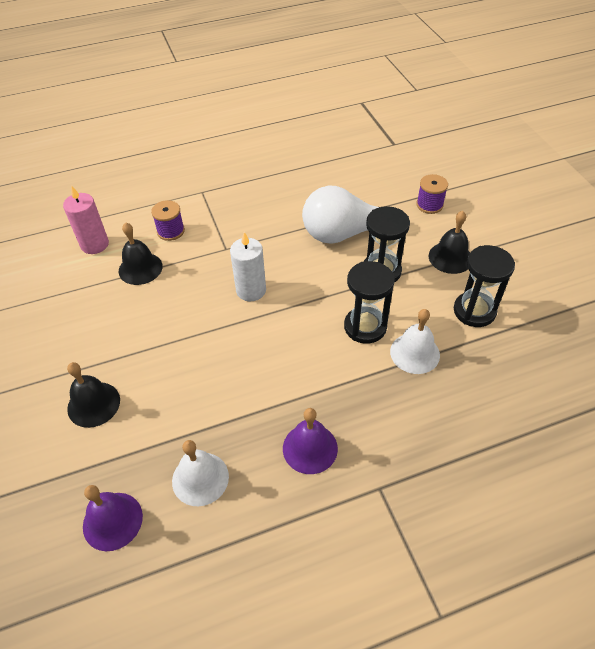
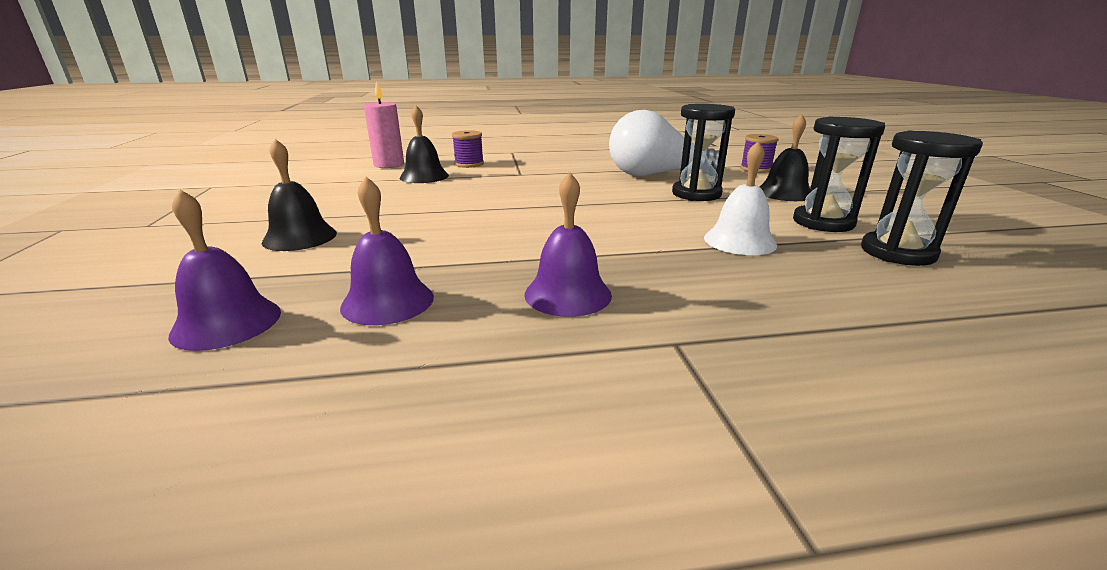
camera: 10 degrees right, 25 degrees down
(200, 478) = (388, 301): white bell -> purple bell
(251, 290) = (536, 193): white candle -> none
(365, 327) = (671, 221): black hourglass -> black hourglass (897, 252)

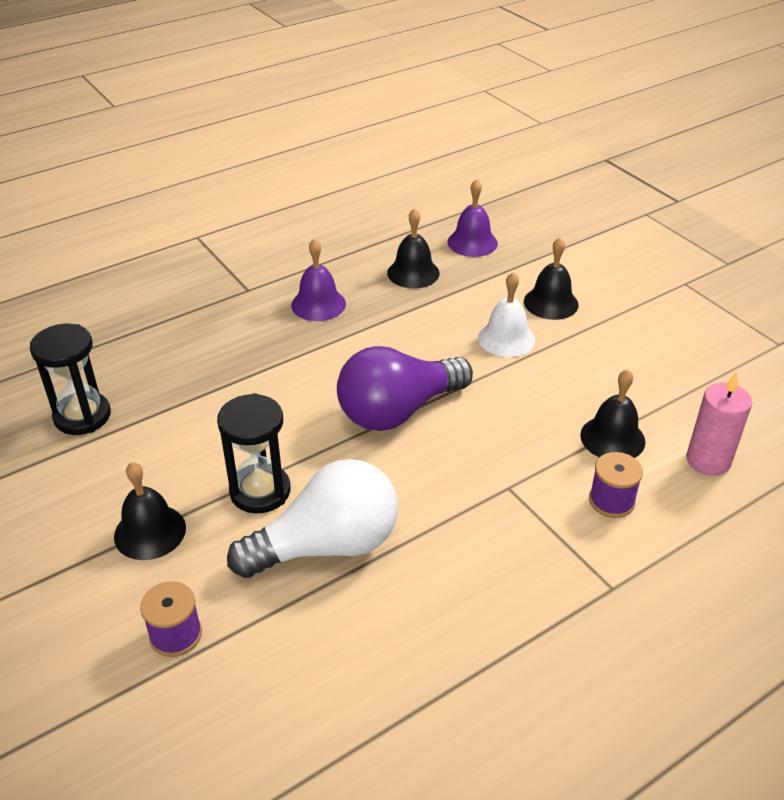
camera: 155 degrees right, 15 degrees up
(388, 301) = (413, 273): purple bell -> black bell
(557, 206) = (398, 411): none -> purple light bulb
(739, 241) = (212, 396): white bell -> white bell (506, 339)
(823, 222) = (127, 456): black hourglass -> none

